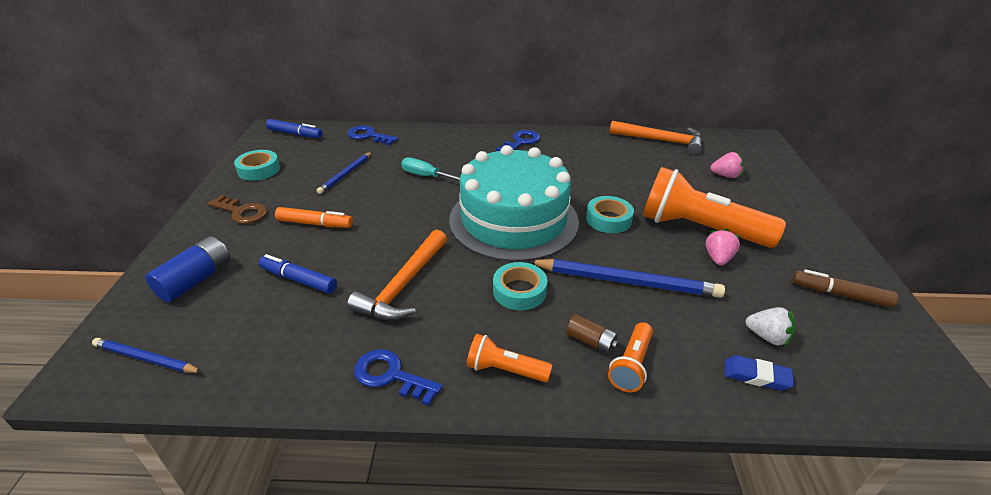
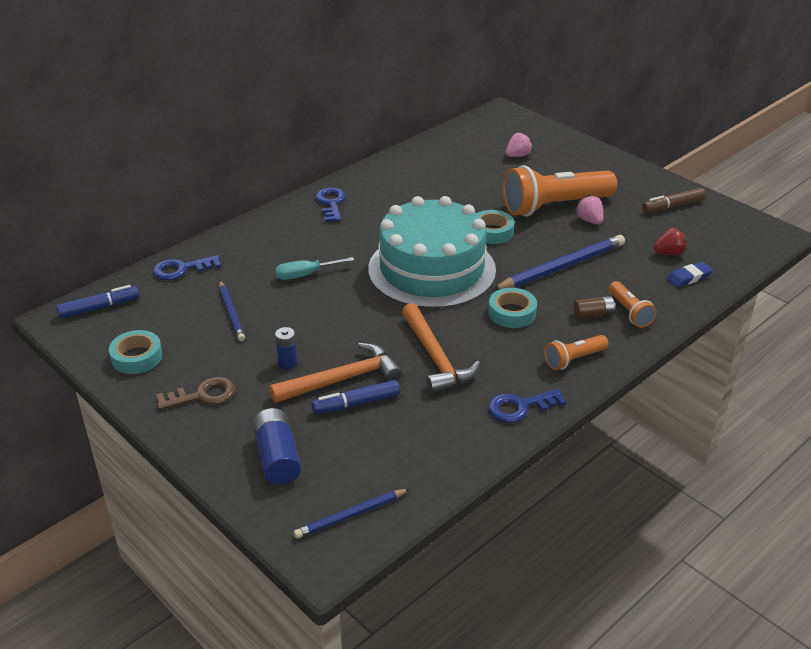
camera: 45 degrees left, 0 degrees up
(315, 224) = (287, 363): orange marker -> blue battery
(661, 141) = (437, 147): orange hammer -> orange hammer (342, 379)
(767, 337) = (669, 253): white strawberry -> red strawberry

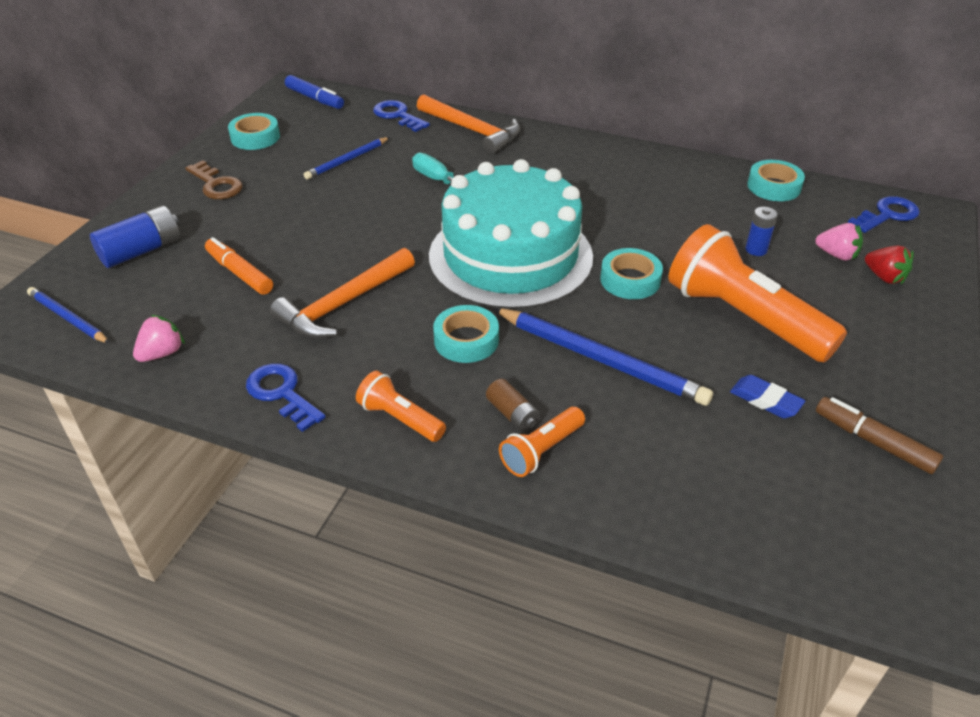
camera: 65 degrees right, 5 degrees up
(287, 363) = (285, 214): blue battery -> blue battery (756, 250)
(331, 203) = (582, 156): blue key -> blue key (887, 215)
(342, 379) = (275, 253): orange hammer -> orange hammer (472, 130)
(356, 403) = (239, 273): blue marker -> orange marker
(433, 148) = (774, 186): none -> turquoise tape
(589, 220) = (740, 359): pink strawberry -> pink strawberry (162, 353)
(669, 253) = (731, 464): red strawberry -> red strawberry (884, 277)
(689, 277) = (682, 502): blue eraser -> blue eraser (765, 400)

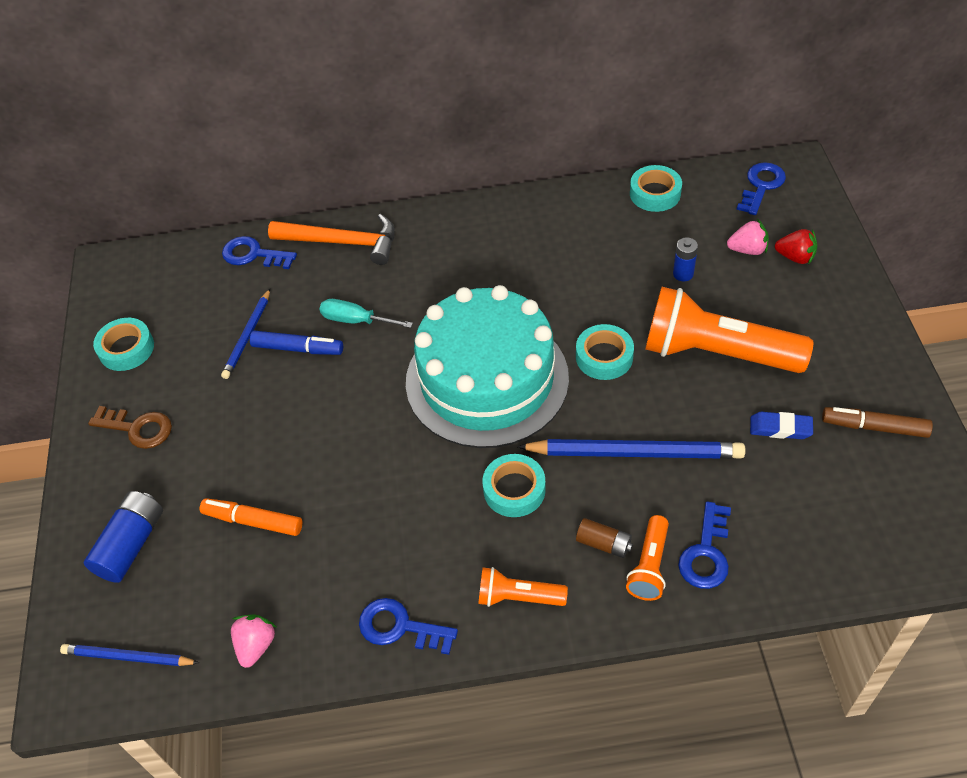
camera: 25 degrees left, 10 degrees up
(315, 99) = (148, 269): blue marker -> blue marker (298, 349)
(343, 304) = (378, 506): orange hammer -> none
(607, 466) = (706, 553): none -> blue key

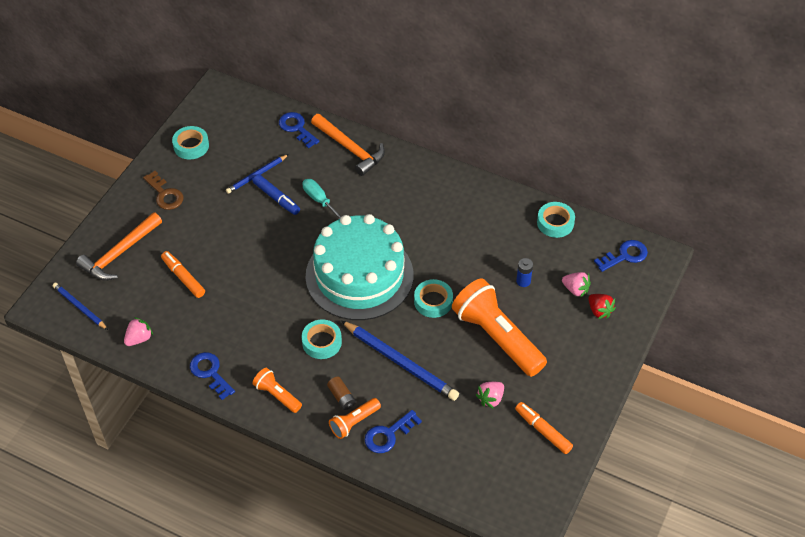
camera: 30 degrees right, 0 degrees up
(131, 544) = (119, 253): blue battery -> orange hammer
(780, 428) = (490, 399): blue eraser -> pink strawberry
(874, 427) = (543, 431): brown marker -> orange marker

